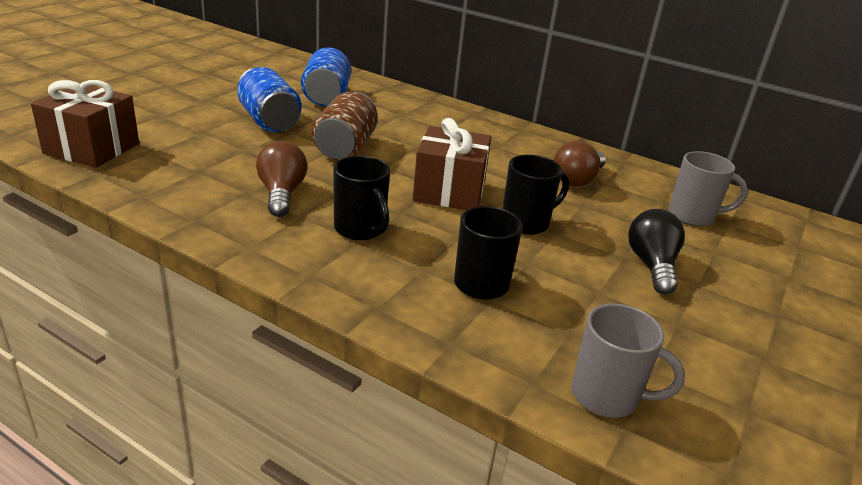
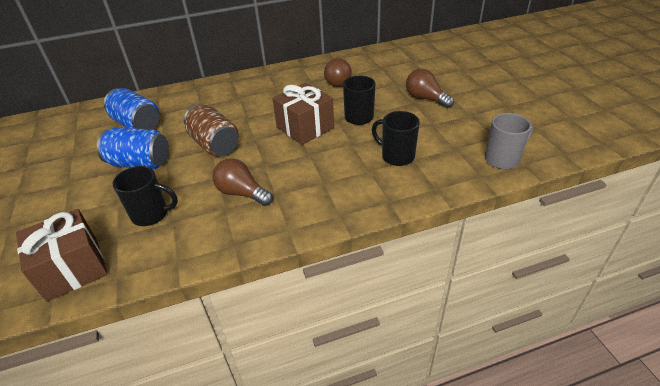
camera: 45 degrees left, 10 degrees up
(360, 229) = (312, 176): black mug -> black mug (151, 214)
(652, 265) = (425, 99): black light bulb -> brown light bulb
(693, 216) = (399, 66): grey mug -> none

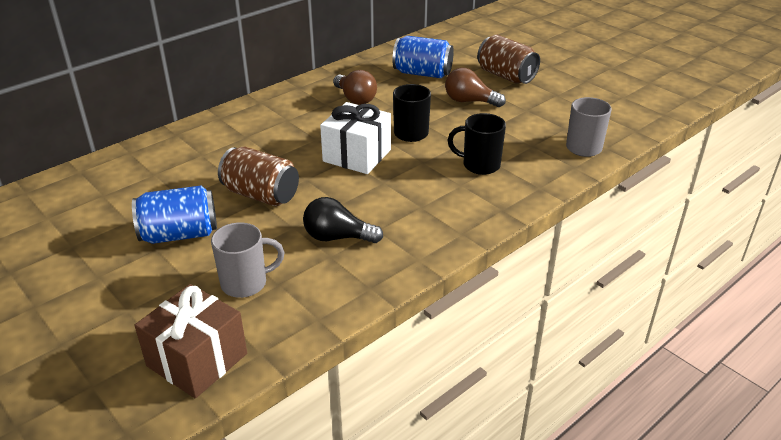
camera: 25 degrees left, 5 degrees down
(137, 125) = (134, 192): blue can -> blue can (422, 73)
(151, 214) = (246, 283): black mug -> grey mug
(242, 193) = (337, 237): brown light bulb -> black light bulb
(305, 127) = (357, 155): brown gift -> white gift
(471, 82) = (506, 76): none -> brown can

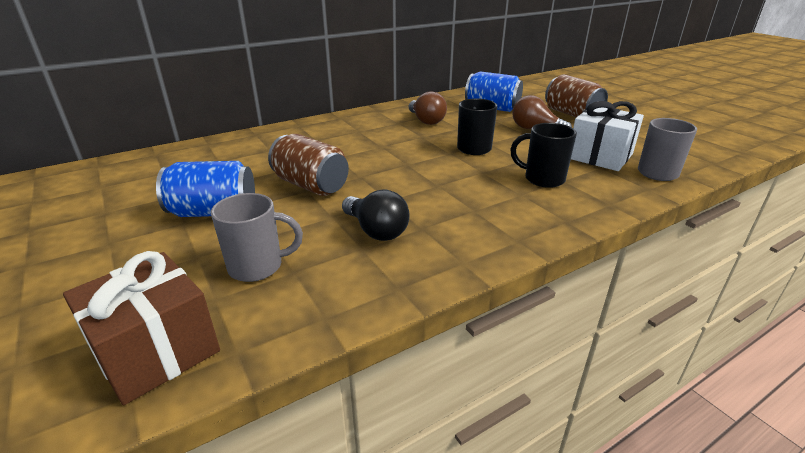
camera: 10 degrees right, 5 degrees down
(337, 237) = (376, 230): black light bulb -> black light bulb turned 150 degrees counterclockwise
(357, 155) = (416, 161): white gift -> white gift (600, 156)

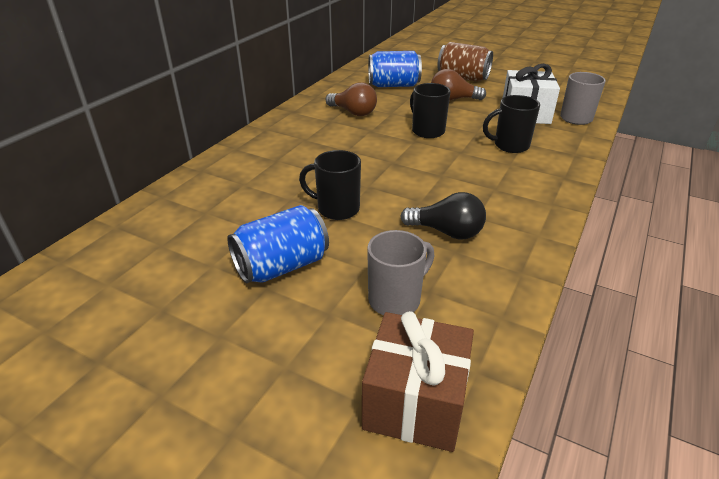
camera: 30 degrees left, 5 degrees up
(311, 185) = (337, 209): brown can -> black mug

